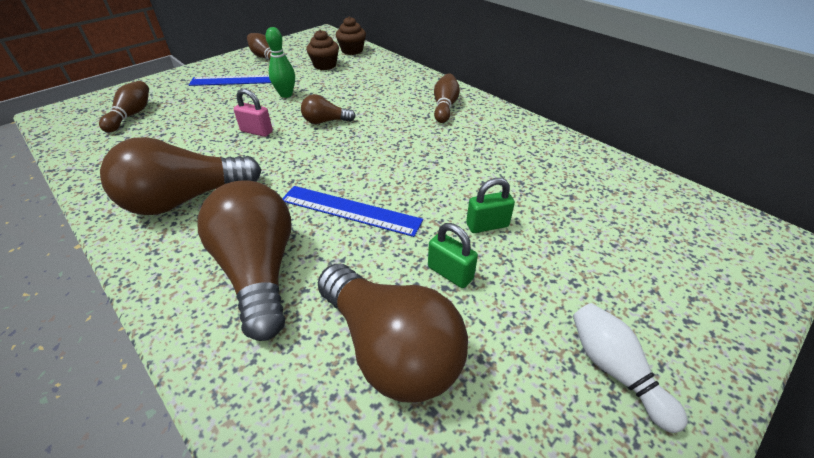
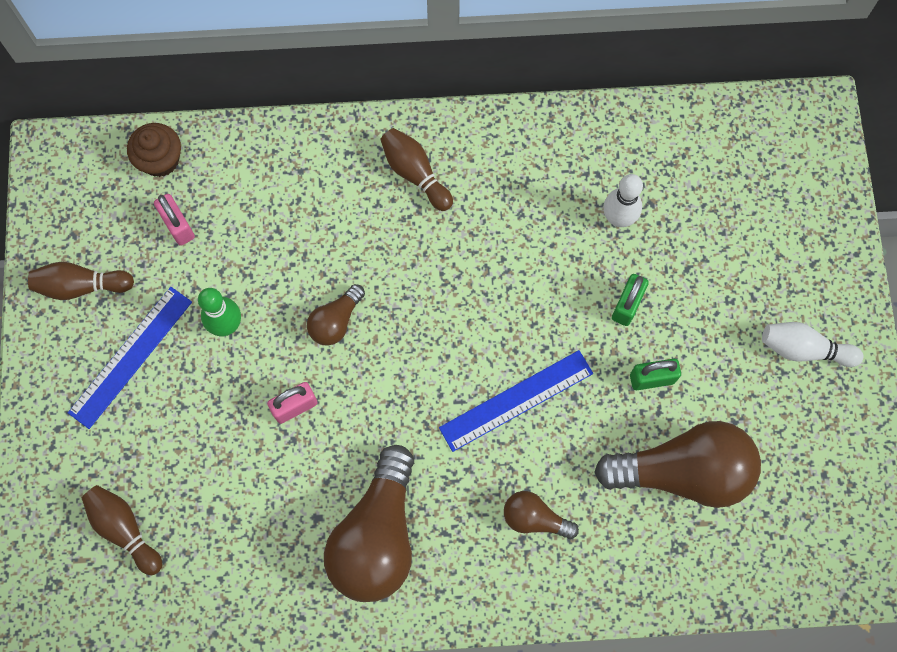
camera: 50 degrees left, 30 degrees up
(259, 271) = (534, 518): brown light bulb -> brown light bulb, size x0.49
(325, 65) = (178, 226): brown cupcake -> pink padlock
(538, 187) = (618, 218): none -> white bowling pin

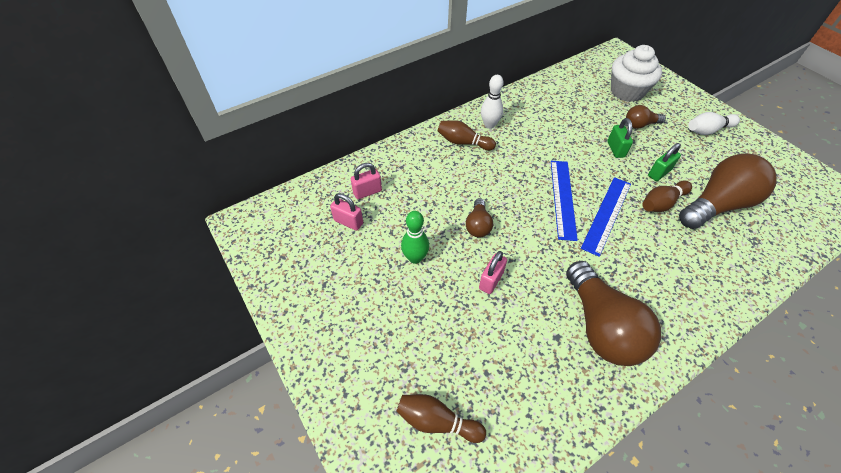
camera: 30 degrees left, 20 degrees down
(81, 286) = (305, 282): brown bowling pin -> brown bowling pin (661, 203)
(130, 356) = (365, 306): blue ruler -> blue ruler (562, 198)
(160, 159) = (315, 195): brown cupcake -> none
(229, 190) = (367, 192): none -> pink padlock
(534, 518) = (674, 266): brown light bulb -> brown light bulb (640, 125)
(618, 218) = (576, 119): white bowling pin -> white bowling pin (489, 125)
(749, 207) = (627, 91): none -> white cupcake

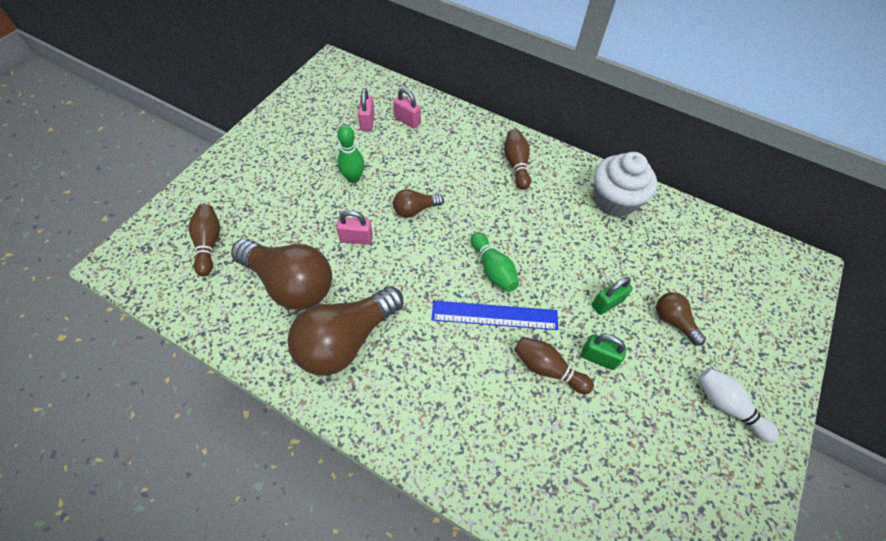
camera: 60 degrees right, 5 degrees up
(489, 125) = (558, 177): white bowling pin -> none
(562, 198) = (493, 269): blue ruler -> green bowling pin
(627, 91) = (729, 294): white cupcake -> white cupcake (614, 200)
(717, 205) = (585, 434): brown light bulb -> brown light bulb (290, 283)

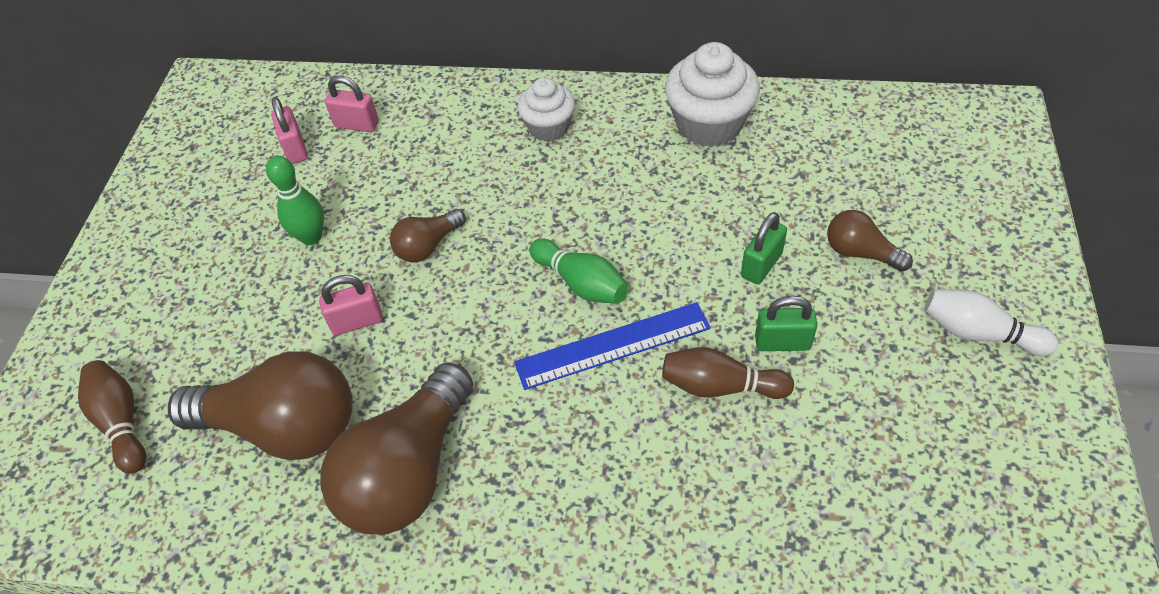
camera: 15 degrees left, 5 degrees down
(516, 164) = (548, 127): brown bowling pin -> white cupcake

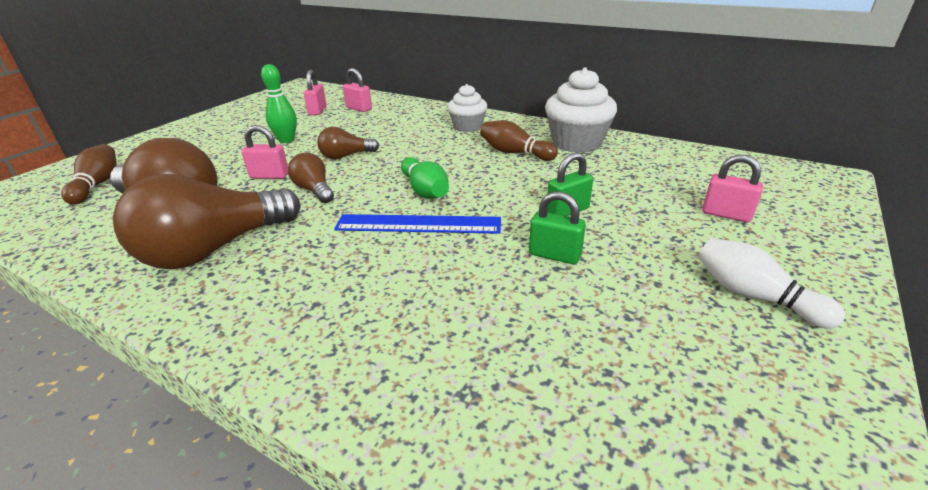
camera: 20 degrees right, 20 degrees down
(720, 386) = (482, 266): brown bowling pin -> brown bowling pin (515, 153)
(860, 252) = (658, 222): brown light bulb -> brown light bulb (314, 190)
(921, 216) = (726, 214): none -> pink padlock

